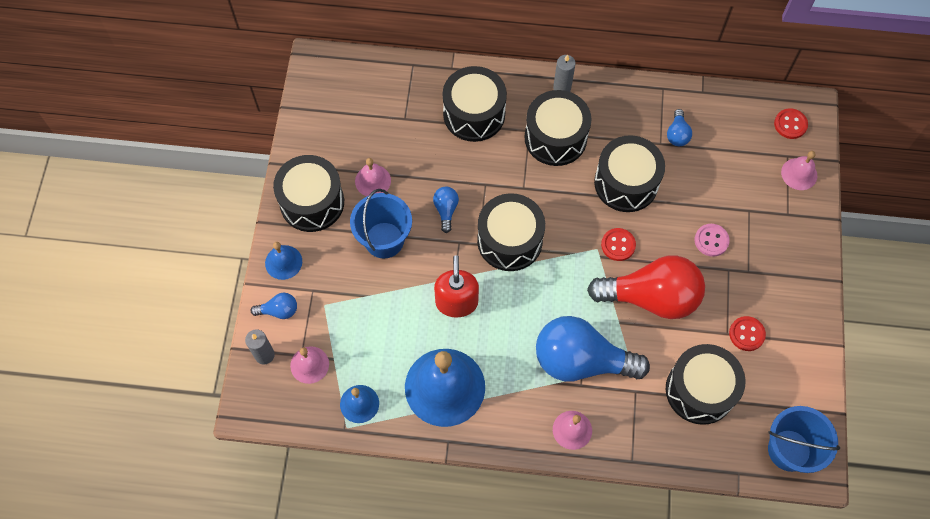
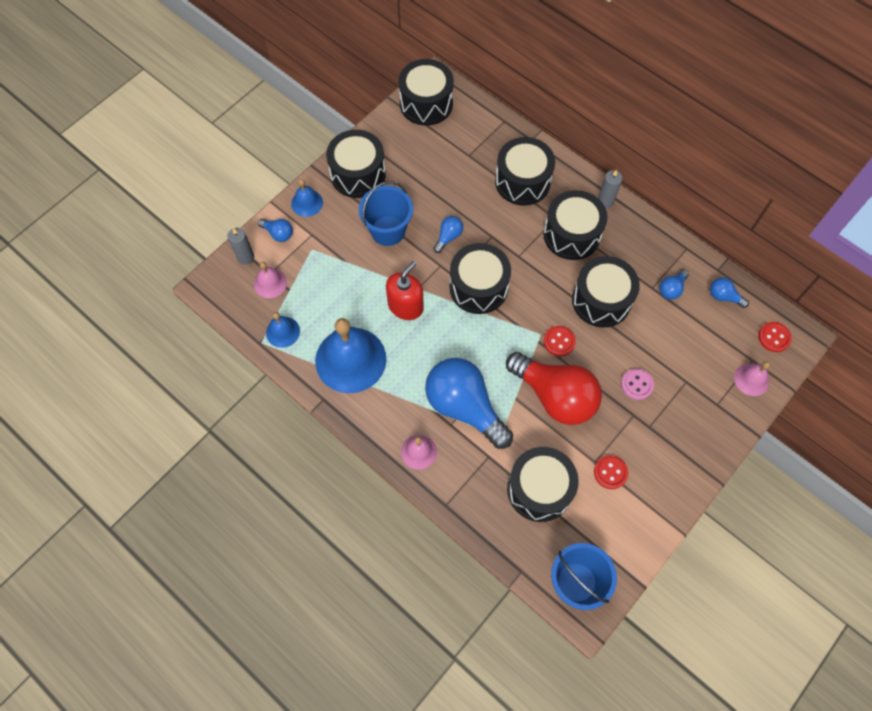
camera: 35 degrees right, 0 degrees up
(325, 91) = (426, 103): none -> black drum
(373, 181) = (412, 185): pink bell -> none
(725, 113) = (724, 297): none -> blue light bulb

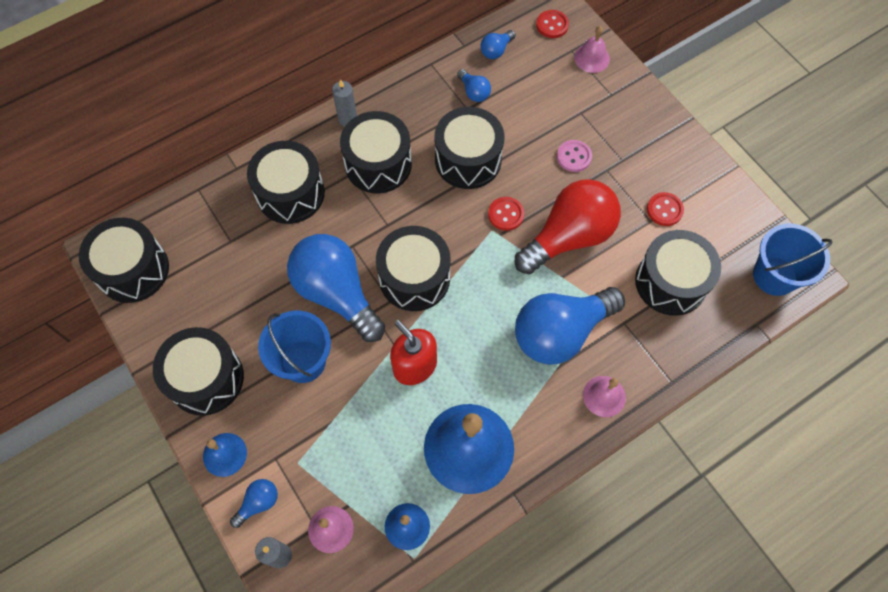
camera: 75 degrees left, 0 degrees up
(448, 237) = (336, 293): blue light bulb -> blue light bulb, size x2.37

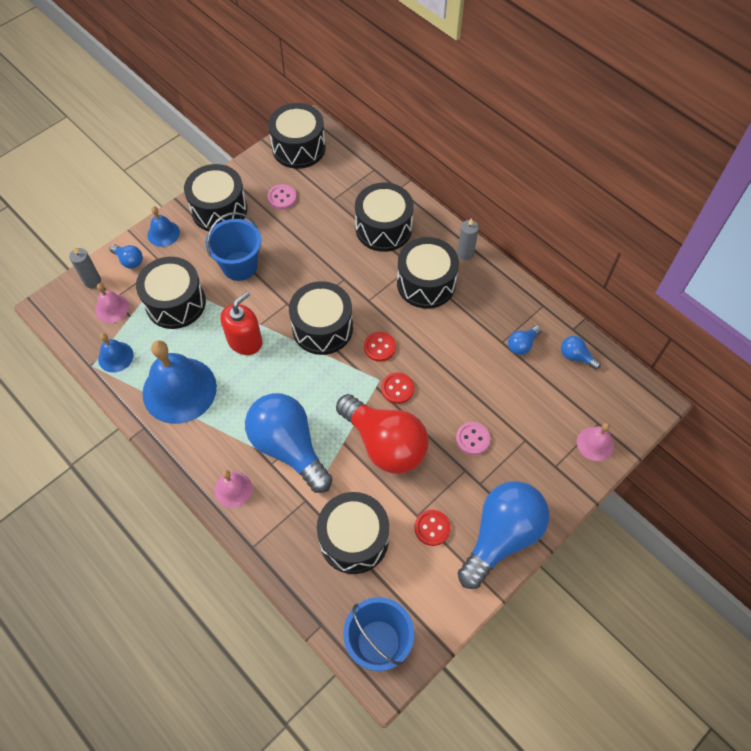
camera: 80 degrees right, 5 degrees down
(210, 299) = (282, 198): none -> pink button
(336, 293) = (300, 276): blue light bulb -> blue light bulb (501, 536)
(468, 160) = (447, 350): black drum -> black drum (175, 303)
(552, 25) = (624, 402): red button -> red button (379, 347)

